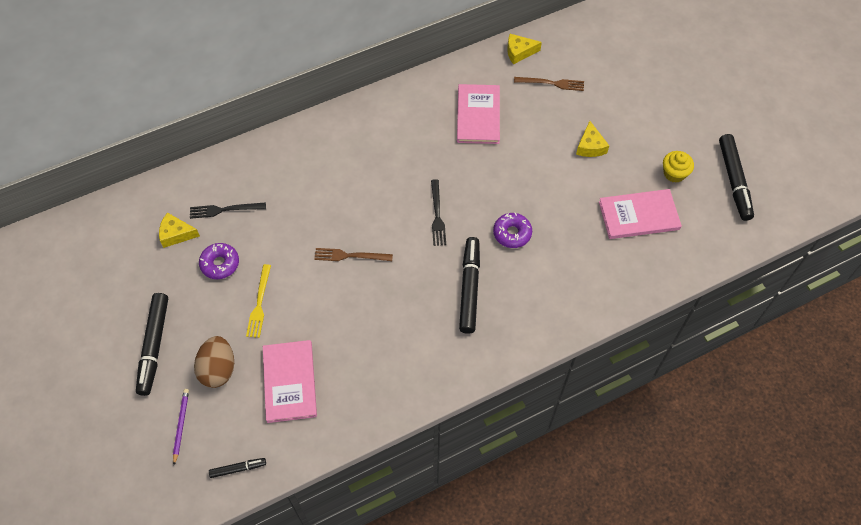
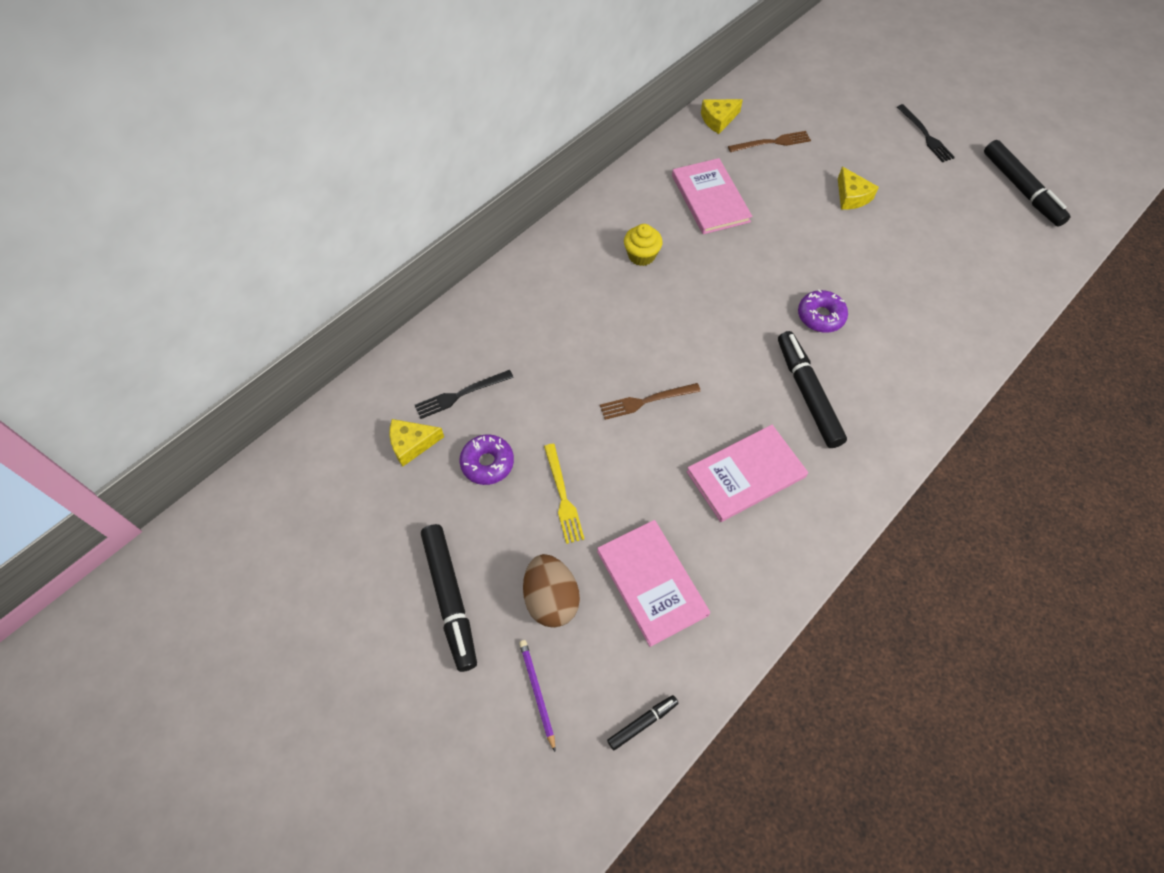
camera: 20 degrees left, 0 degrees up
(437, 215) = (724, 322): black fork -> black fork (925, 135)
(638, 215) = (946, 254): pink book -> pink book (746, 474)
(674, 173) = (956, 199): yellow cupcake -> yellow cupcake (641, 255)

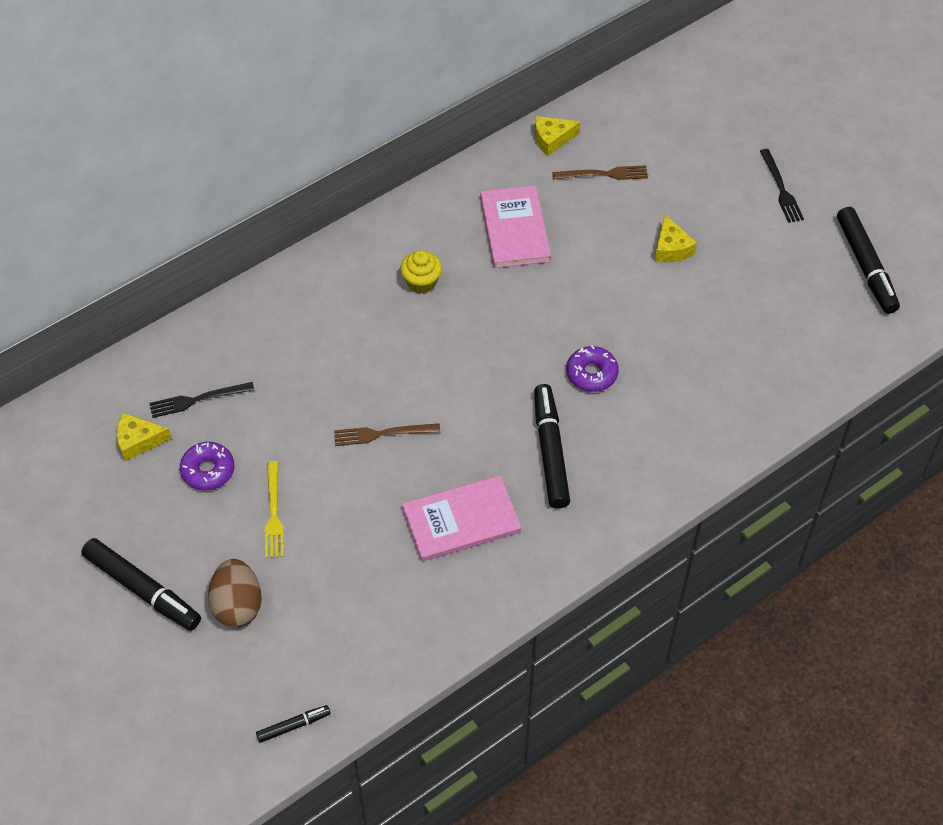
camera: 10 degrees right, 5 degrees down
(450, 599) = (142, 590): black marker -> black marker turned 45 degrees counterclockwise
(537, 693) = (203, 684): purple pencil -> none
(651, 583) = (337, 606): pink book -> none

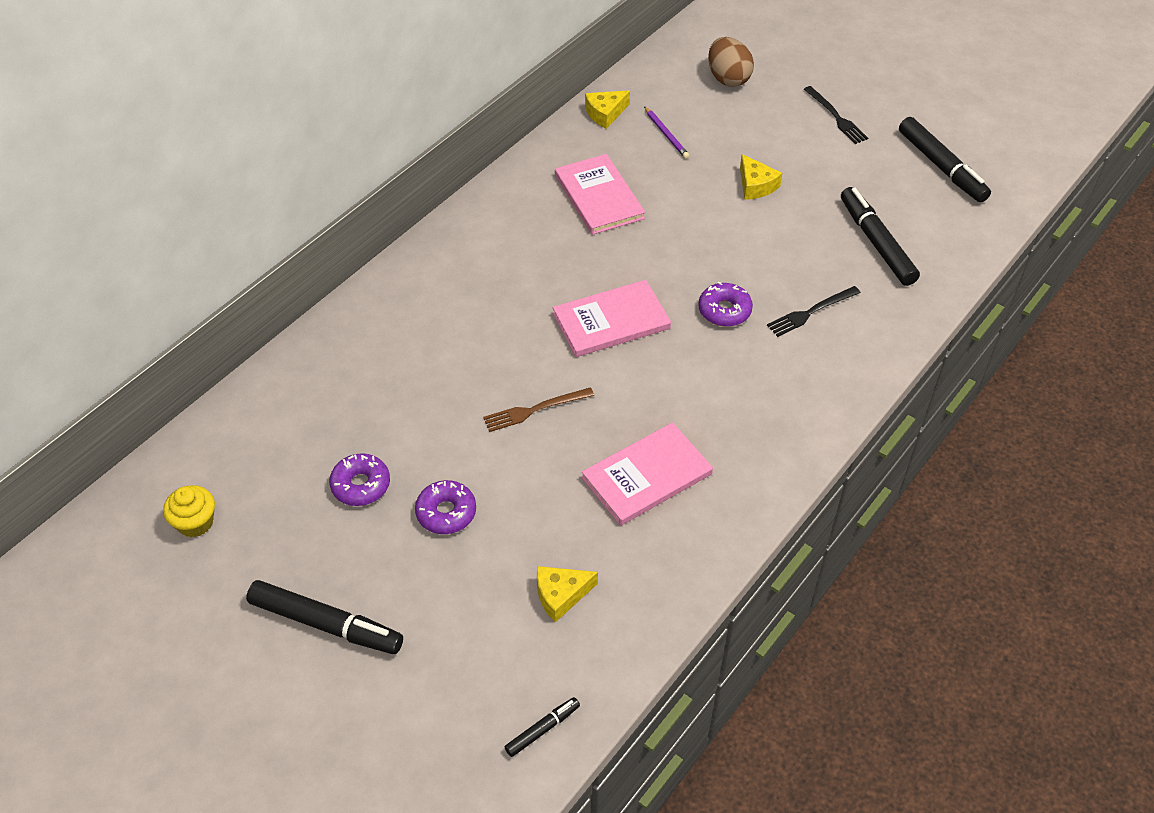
camera: 15 degrees left, 5 degrees down
(138, 441) = (274, 472): yellow cheese -> yellow cheese (560, 595)
(197, 399) = (327, 417): black fork -> black fork (811, 312)
(237, 605) = (438, 616): brown egg -> brown egg (728, 79)
(273, 513) = (446, 512): yellow fork -> purple donut
(421, 282) = (524, 261): yellow cupcake -> yellow cupcake (195, 522)
(481, 361) = (611, 321): none -> pink book
(550, 451) = (712, 390): black marker -> black marker (876, 243)
(604, 174) = (666, 134): brown fork -> purple pencil

